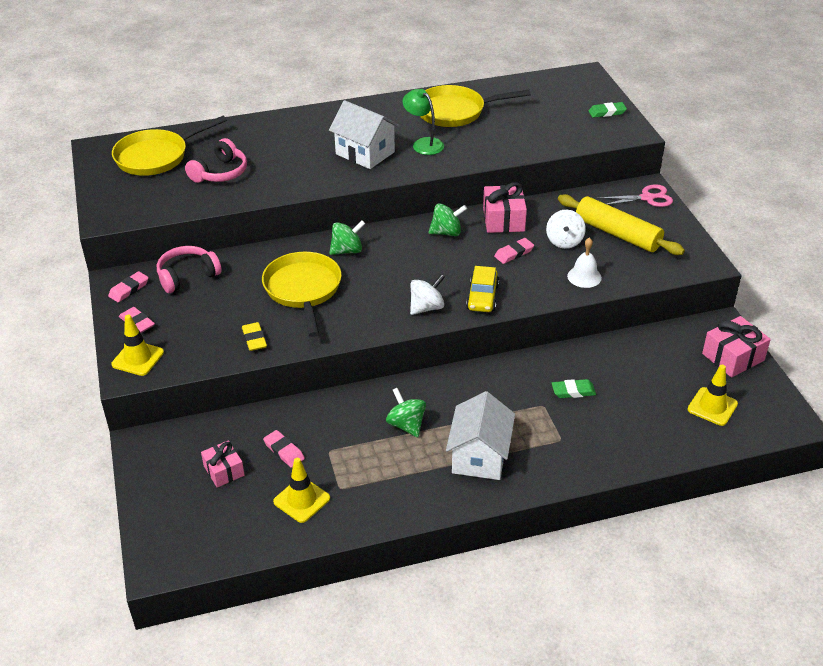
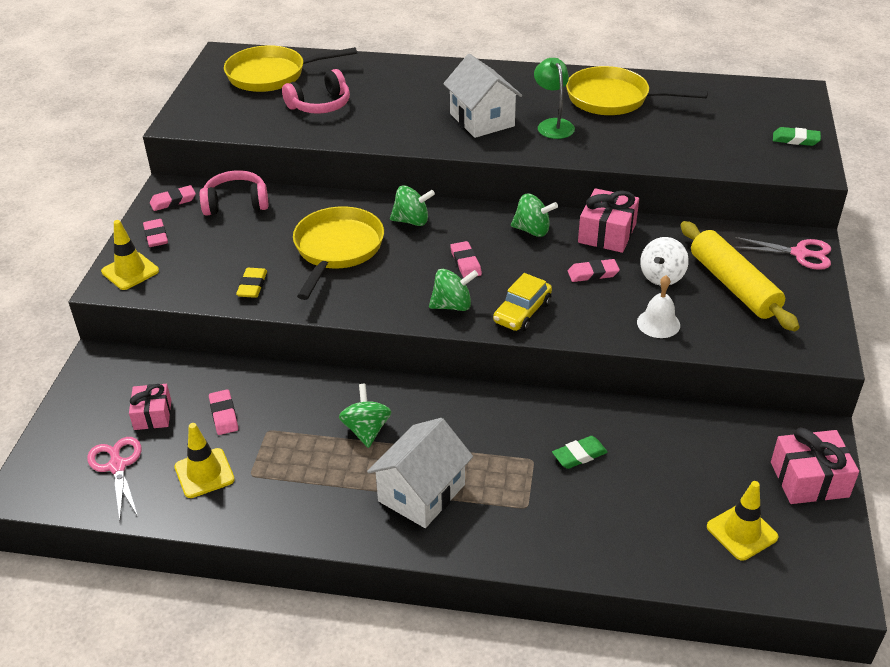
camera: 25 degrees right, 0 degrees up
(225, 520) = (117, 466): none -> pink scissors
(413, 272) = (465, 263): none -> pink eraser
(426, 307) = (452, 305): white spinning top -> green spinning top
(573, 391) = (579, 455): green eraser -> green eraser turned 45 degrees counterclockwise

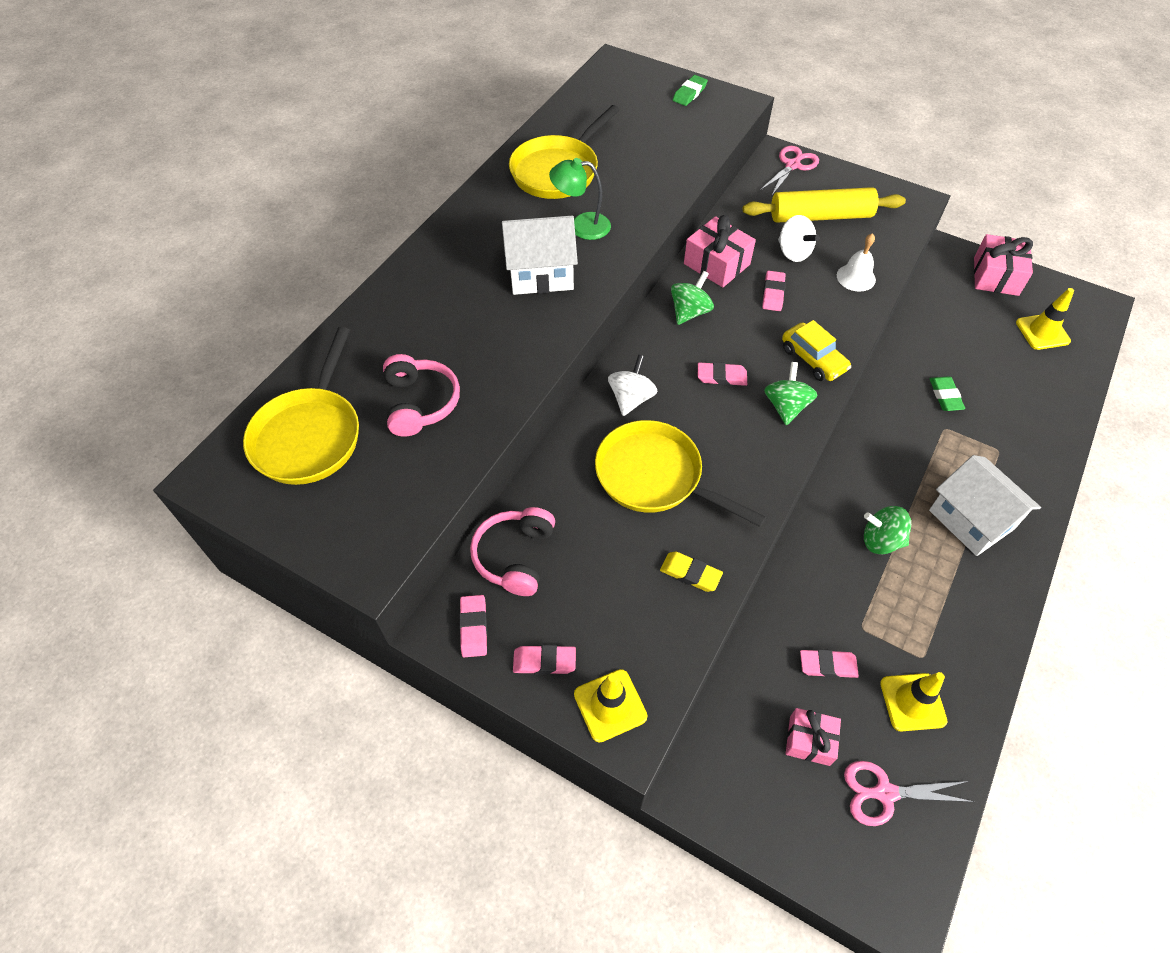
camera: 70 degrees left, 15 degrees up
(412, 221) = (631, 398): green spinning top -> white spinning top

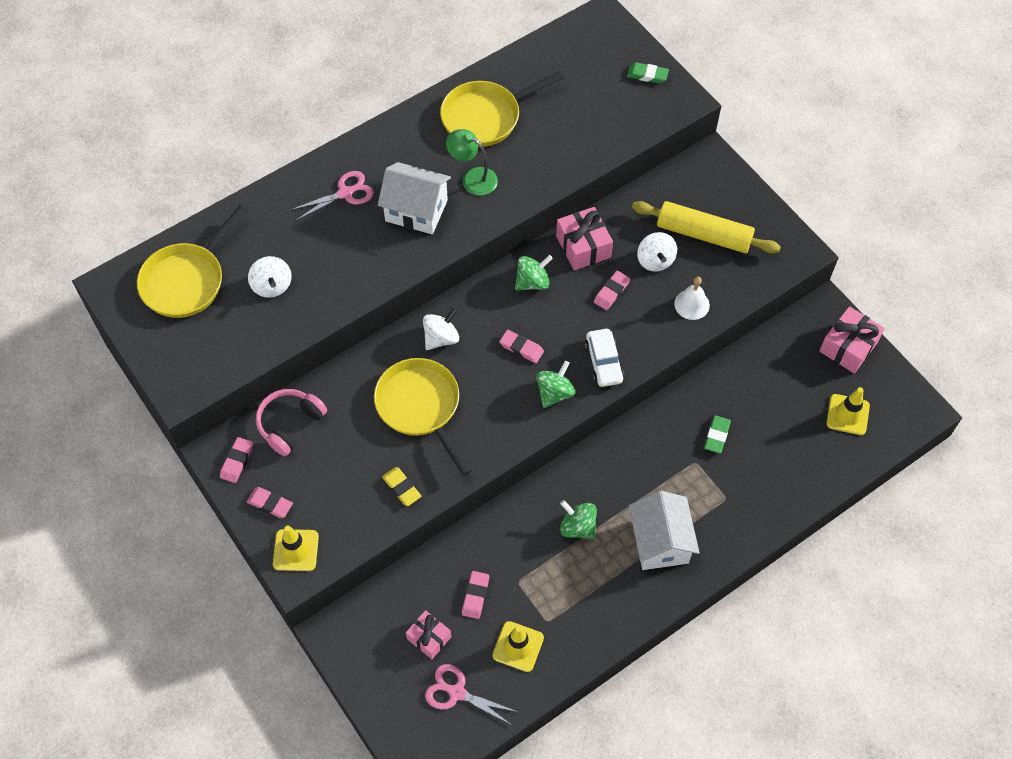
camera: 25 degrees right, 5 degrees up
(420, 403) = (272, 286): pink headphones -> white spinning top
(689, 93) = (647, 75): green eraser -> green eraser turned 45 degrees clockwise
(792, 165) = (715, 173): pink scissors -> pink scissors (345, 193)
(813, 359) = (603, 362): yellow car -> white car
(828, 665) = (475, 596): pink eraser -> pink eraser turned 75 degrees clockwise

